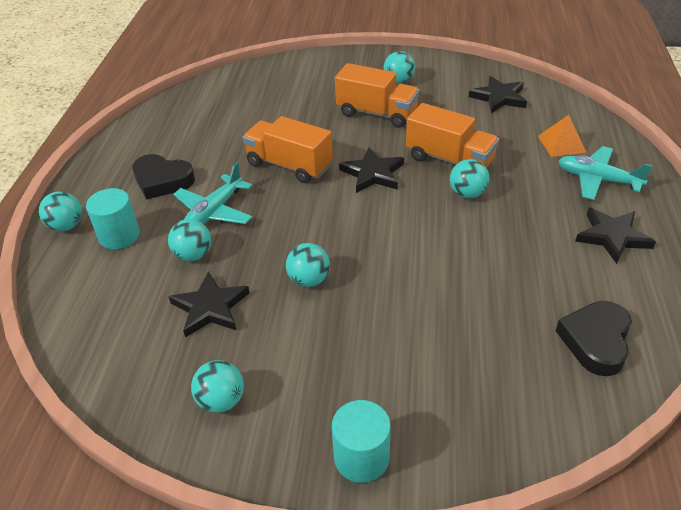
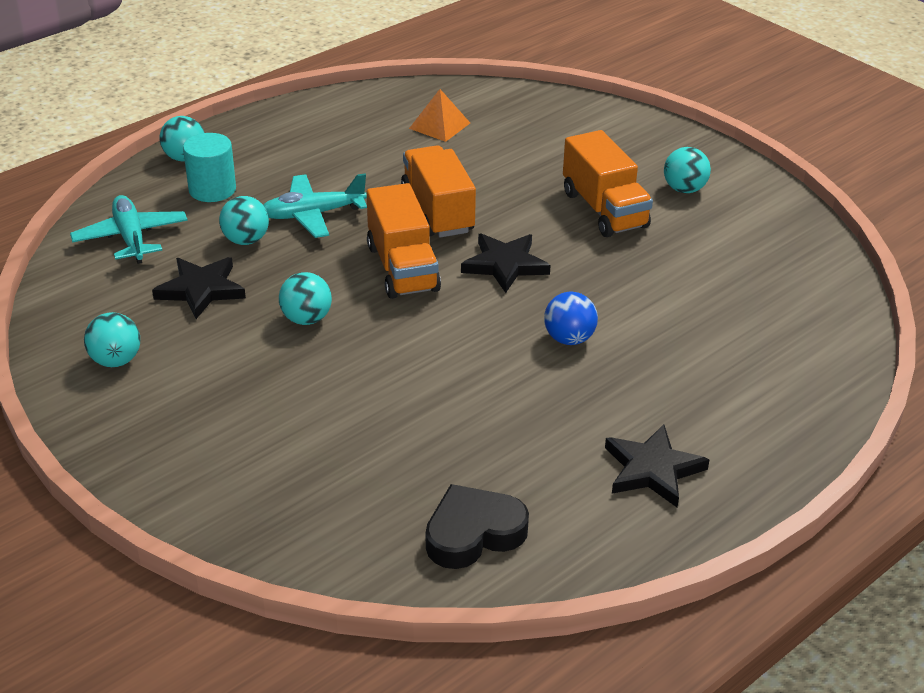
camera: 40 degrees right, 5 degrees down
(162, 181) = (308, 162): black heart -> none
(361, 457) = (153, 468): turquoise cylinder -> none
(449, 159) = (605, 297): orange truck -> orange truck (402, 268)
(467, 194) = (569, 339): turquoise ball -> blue ball
(499, 97) = (774, 268): black star -> none
(561, 144) = (762, 355): orange pyramid -> orange pyramid (439, 125)
(597, 180) = (737, 412): turquoise plane -> turquoise plane (131, 238)

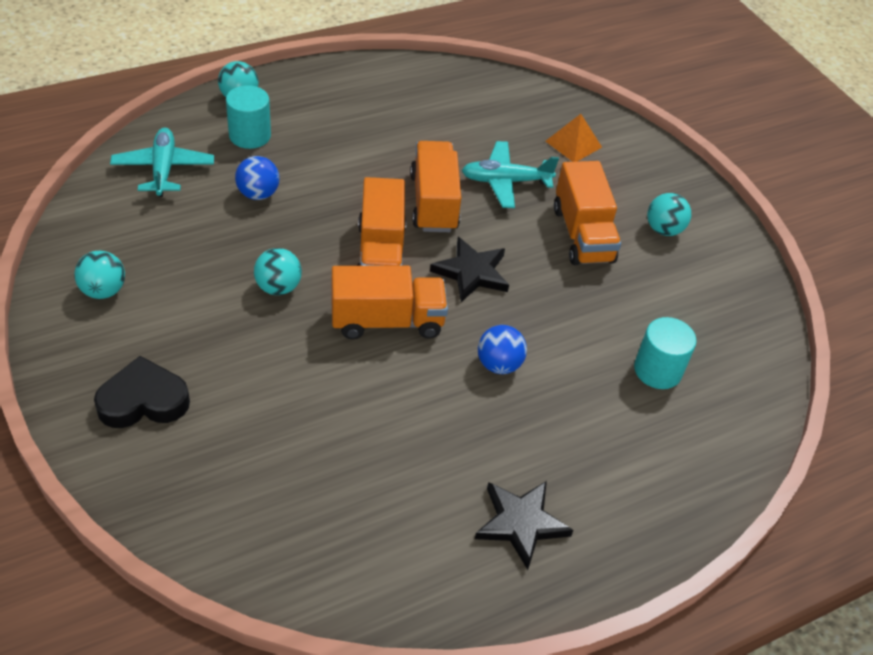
camera: 10 degrees right, 10 degrees up
(201, 290) = (201, 236): black star -> none
(246, 240) = (258, 194): turquoise ball -> blue ball
(313, 214) = (325, 181): turquoise plane -> turquoise plane (505, 181)
(436, 325) = (387, 321): none -> orange truck
(439, 125) = (470, 113): orange pyramid -> orange pyramid (573, 144)
(473, 533) = (336, 548): black heart -> black heart (143, 400)
(731, 310) = (657, 370): none -> turquoise cylinder

